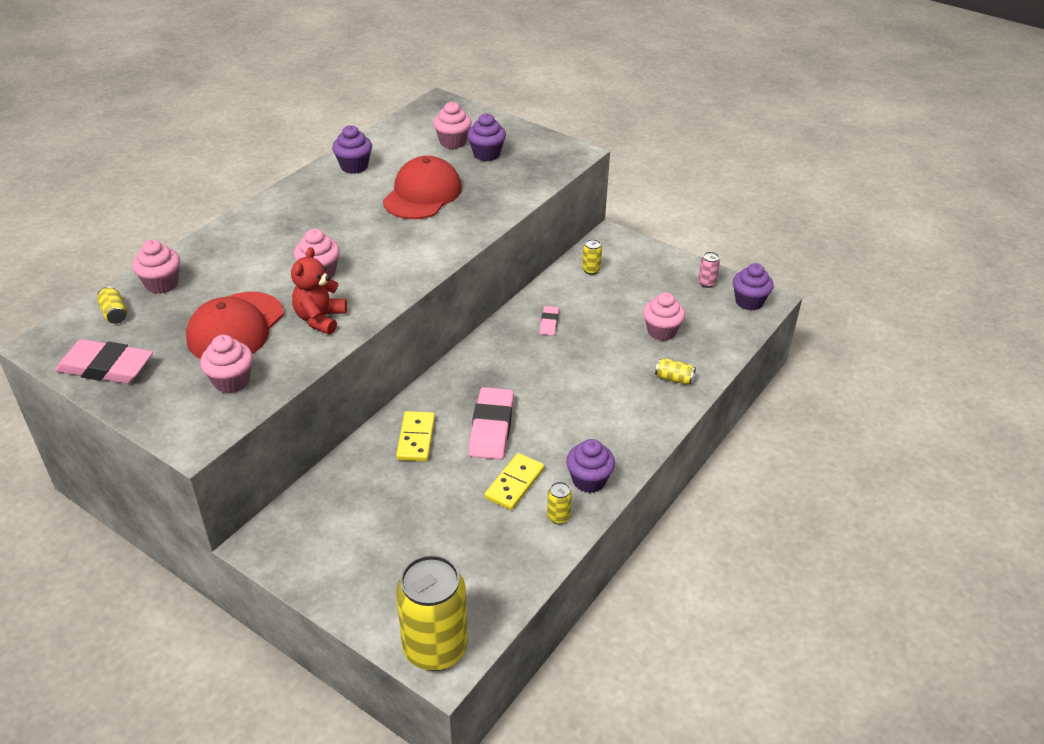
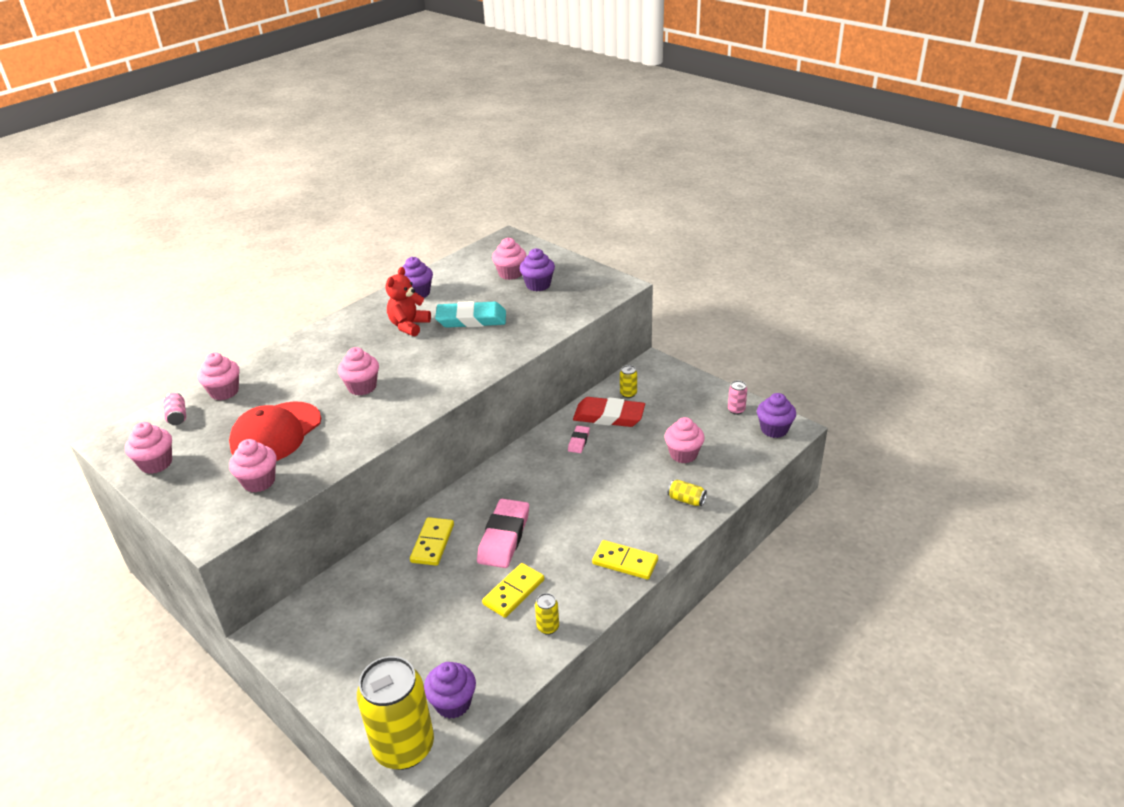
camera: 10 degrees right, 5 degrees down
(106, 367) = (156, 463): pink eraser -> pink cupcake
(114, 313) = (177, 416): yellow can -> pink can
(320, 319) = (351, 428): red teddy bear -> red teddy bear (409, 326)
(422, 194) = (471, 319): red cap -> turquoise eraser
(575, 295) = (609, 416): none -> red eraser
(589, 480) = (584, 593): purple cupcake -> purple cupcake (453, 703)
(624, 446) = (625, 562): none -> yellow domino

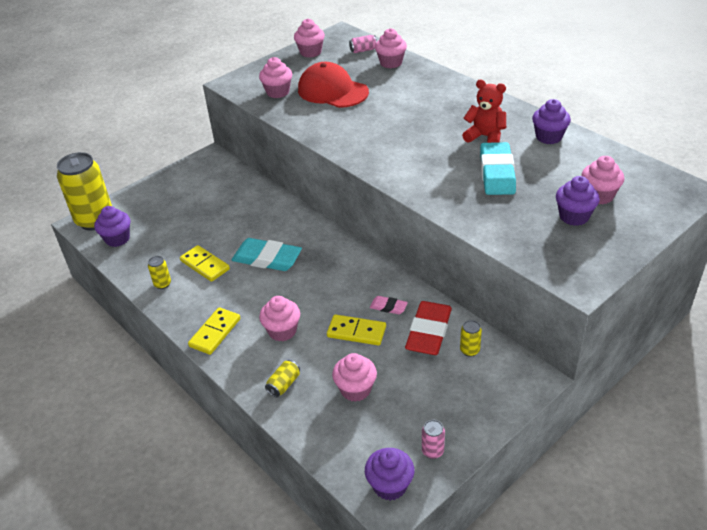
camera: 95 degrees right, 5 degrees up
(362, 387) = (387, 121): pink cupcake -> pink cupcake (282, 331)
(433, 543) = (271, 220): yellow domino -> yellow domino (356, 332)
(504, 537) = (267, 258): pink eraser -> turquoise eraser

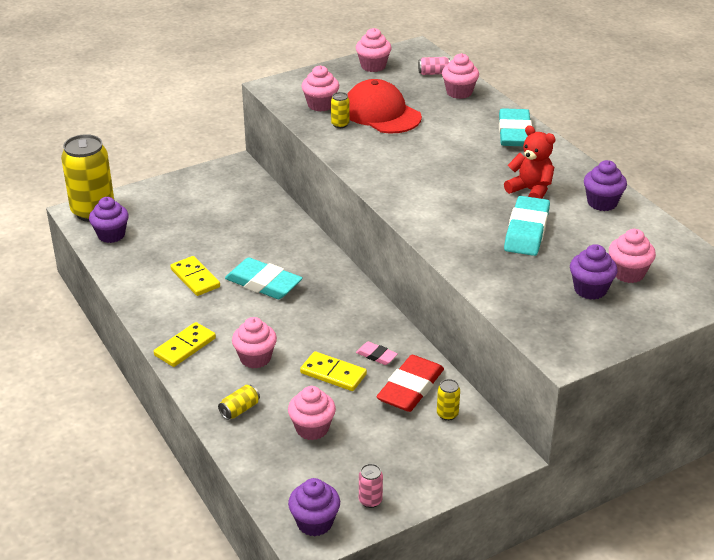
camera: 10 degrees right, 5 degrees down
(162, 284) = (145, 289): yellow can -> yellow can (340, 124)
(450, 89) = (514, 132): none -> turquoise eraser

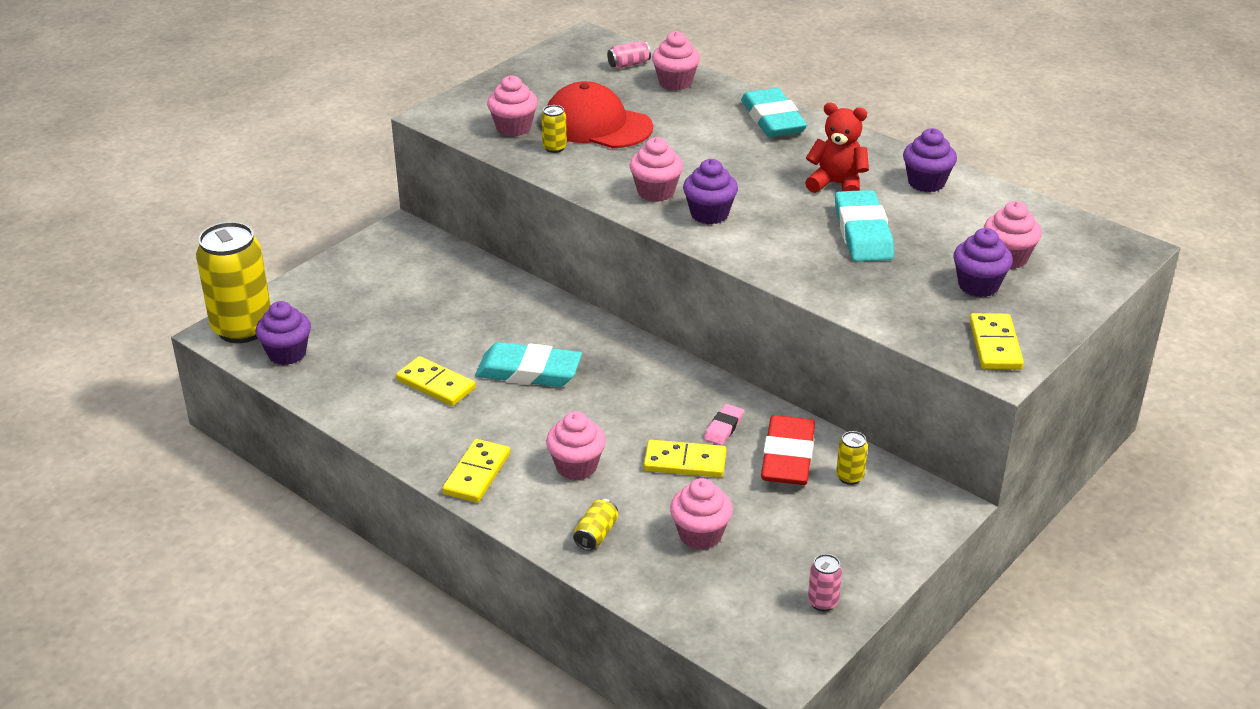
camera: 20 degrees left, 0 degrees up
(314, 522) = (773, 646): purple cupcake -> purple cupcake (709, 214)
(373, 66) = (548, 68): pink cupcake -> pink cupcake (656, 192)
(376, 356) = (723, 428): pink eraser -> pink eraser turned 75 degrees counterclockwise
(572, 337) = (995, 345): none -> yellow domino

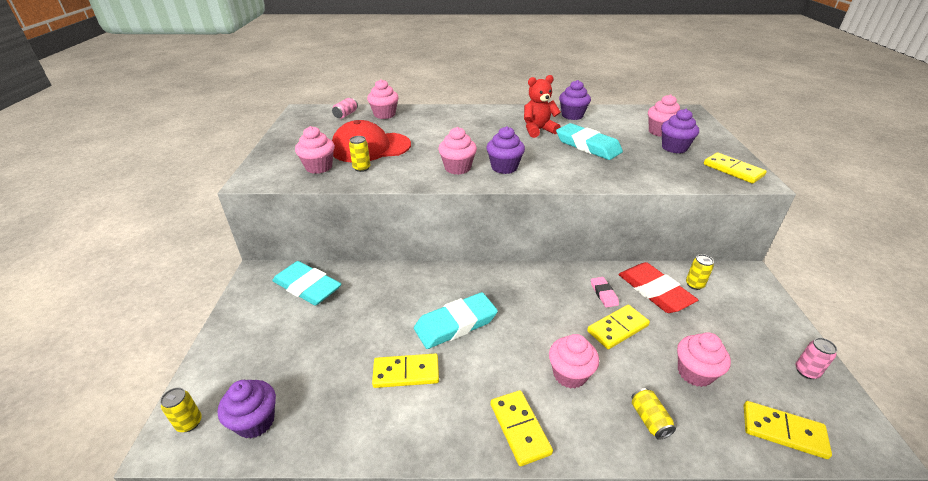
camera: 40 degrees left, 0 degrees up
(242, 328) = (189, 423): yellow can -> yellow can, size x0.41
(706, 614) = (783, 431): none -> yellow domino
(772, 119) = (460, 114): turquoise eraser -> turquoise eraser (307, 287)

